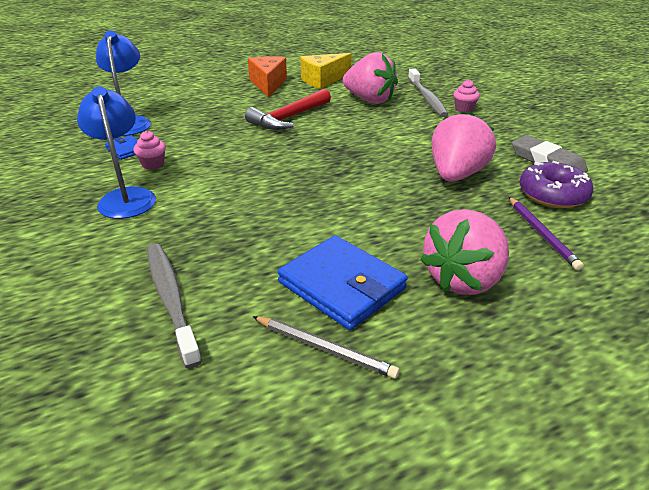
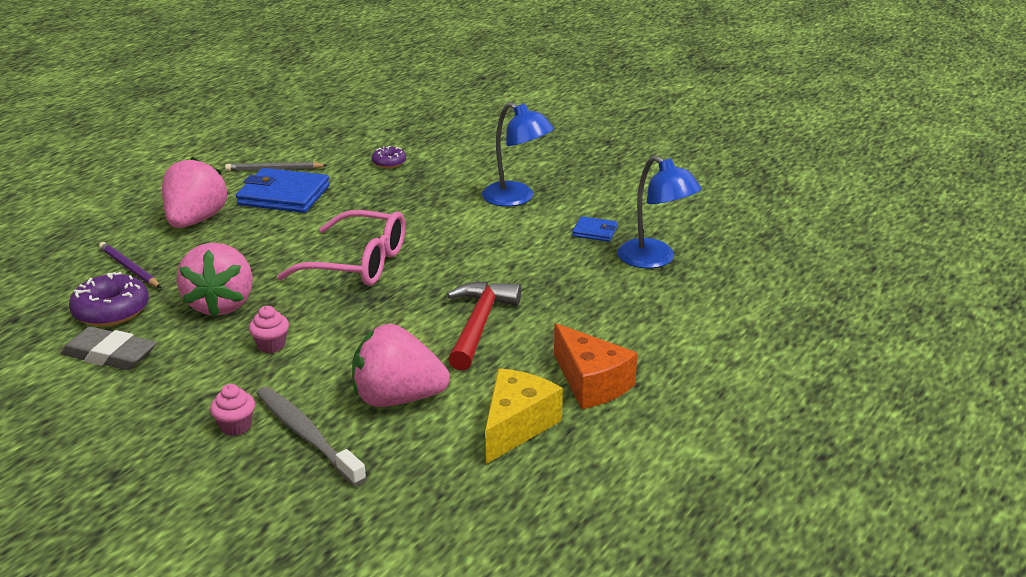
camera: 150 degrees right, 5 degrees down
(153, 164) = (542, 227): pink cupcake -> pink cupcake (271, 345)
(171, 300) = (389, 163): grey toothbrush -> purple donut
(328, 177) = (356, 263): none -> pink glasses

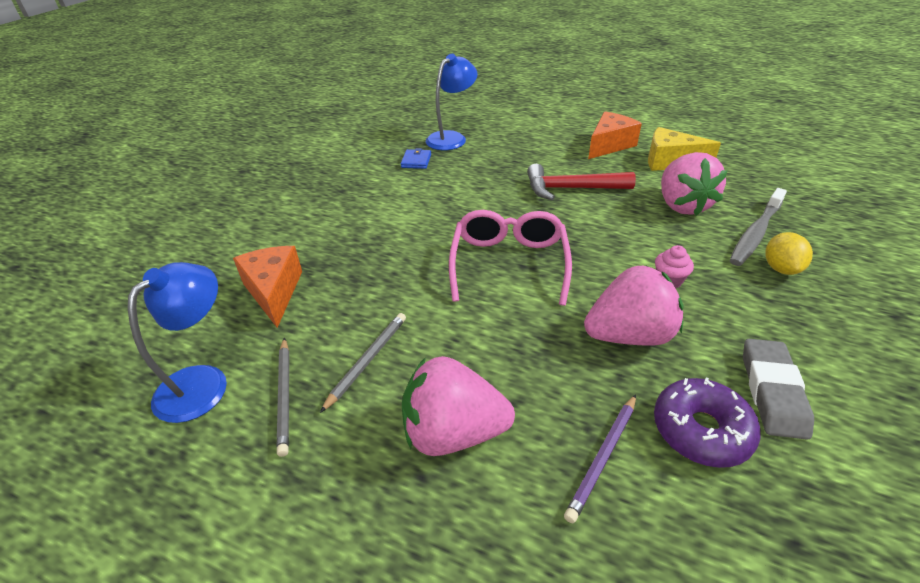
camera: 100 degrees left, 10 degrees up
(236, 426) = (780, 268): pink cupcake -> yellow lemon
(284, 195) = (367, 361): blue wallet -> grey pencil
(389, 163) = (274, 291): purple donut -> orange cheese
(516, 198) = (362, 200): blue lamp -> blue lamp (203, 382)

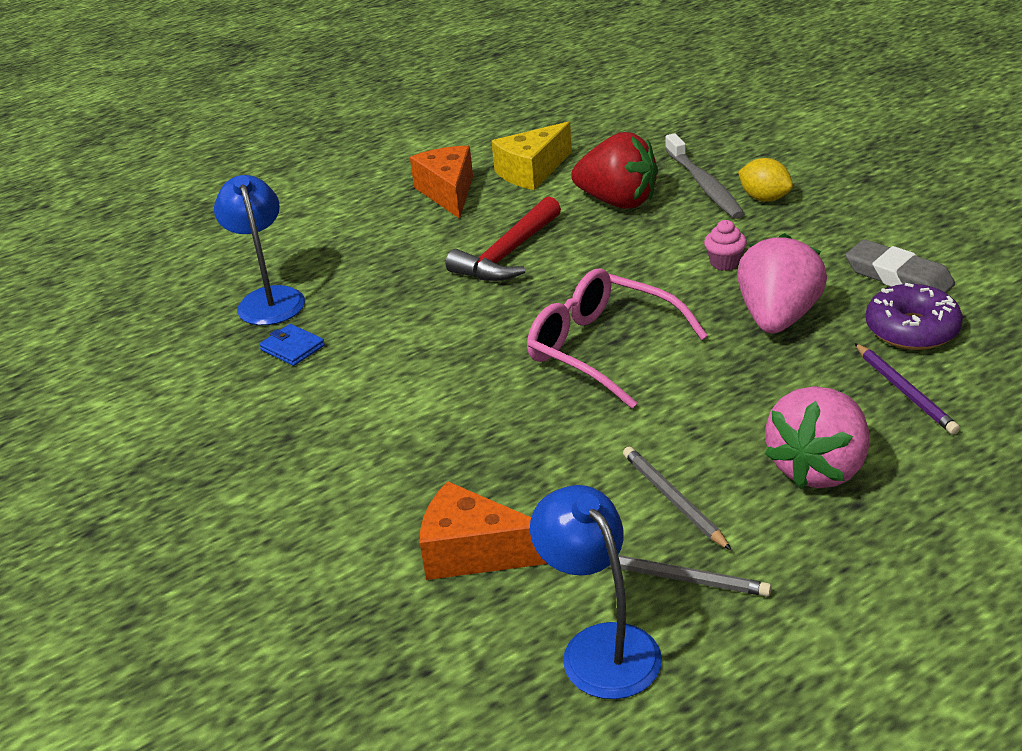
camera: 55 degrees left, 5 degrees down
(682, 205) = (618, 202): pink strawberry -> red strawberry

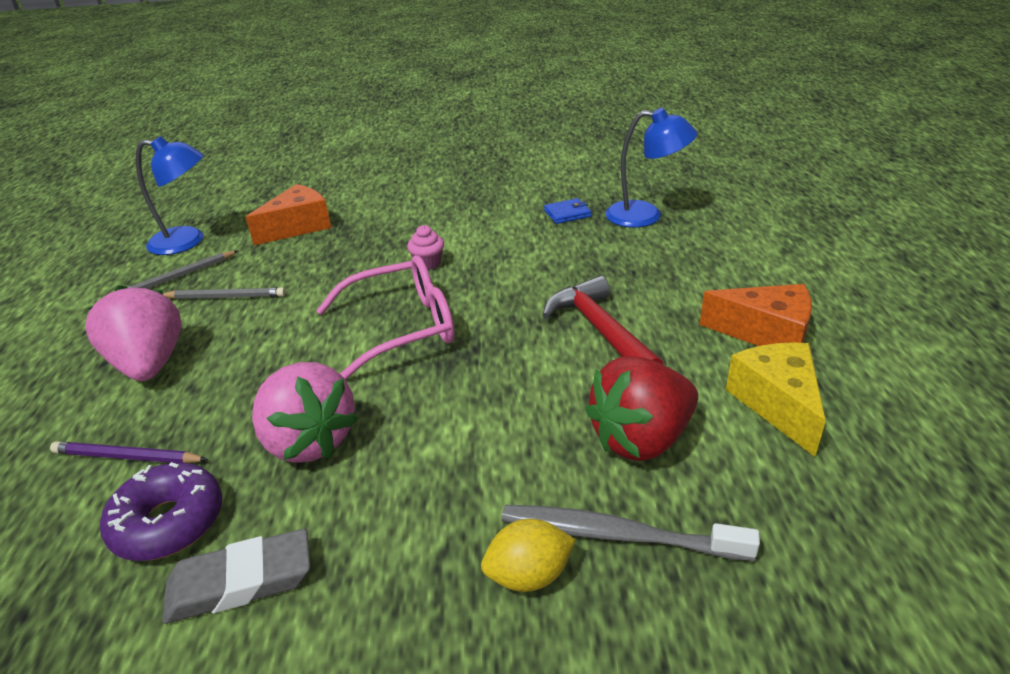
camera: 120 degrees right, 0 degrees up
(724, 263) = (432, 456): pink cupcake -> pink cupcake (428, 263)

